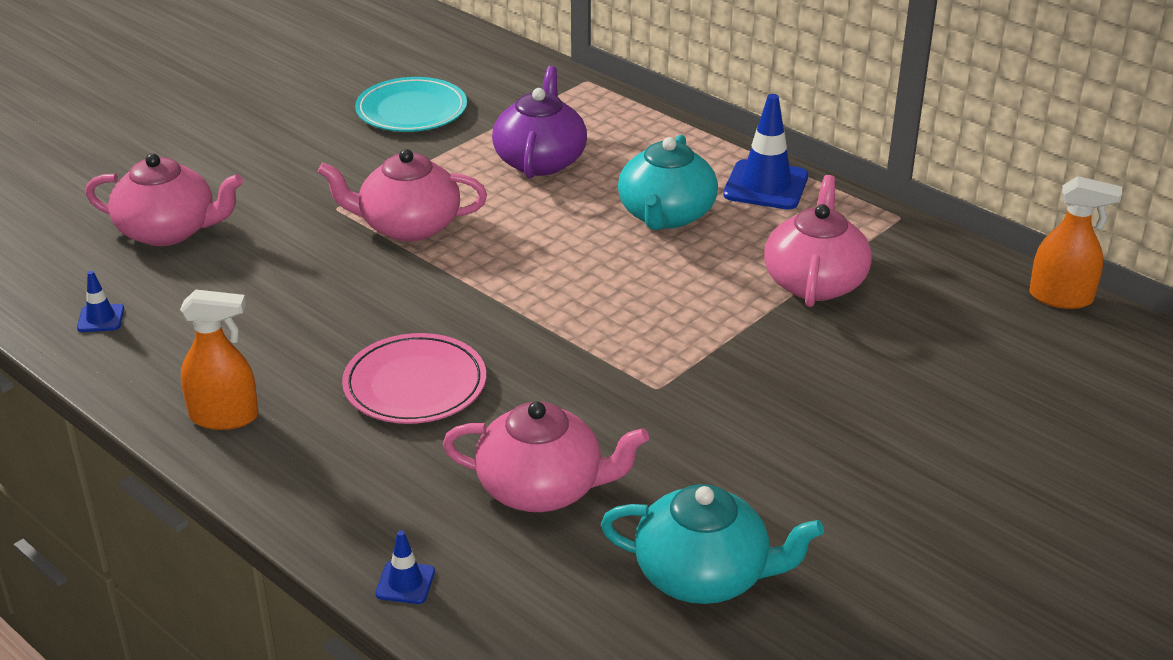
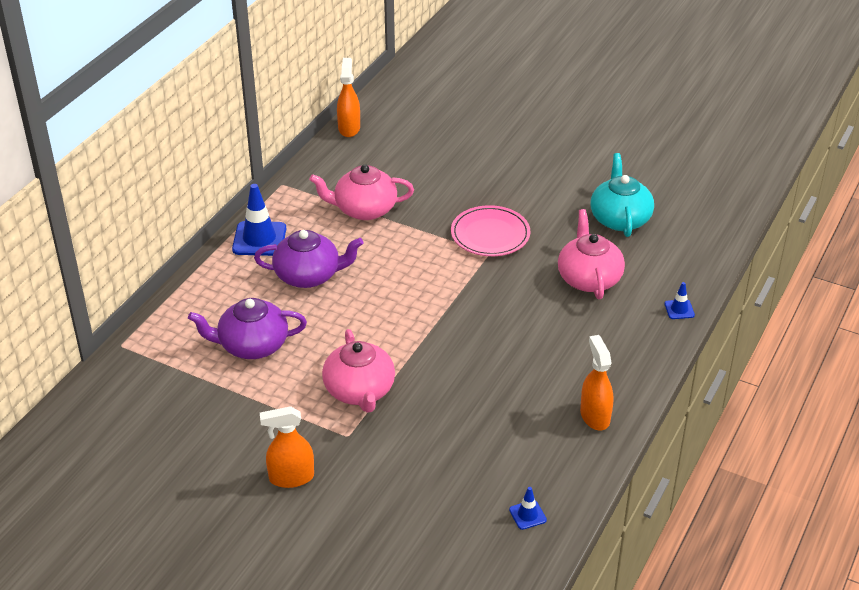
camera: 105 degrees left, 5 degrees up
(169, 231) = (408, 520): pink teapot -> none
(296, 164) = (291, 477): none -> orange spray bottle
(411, 110) = (189, 433): turquoise plate -> none
(415, 385) = (528, 344): pink plate -> pink plate (490, 234)
(666, 215) = (308, 275): turquoise teapot -> purple teapot

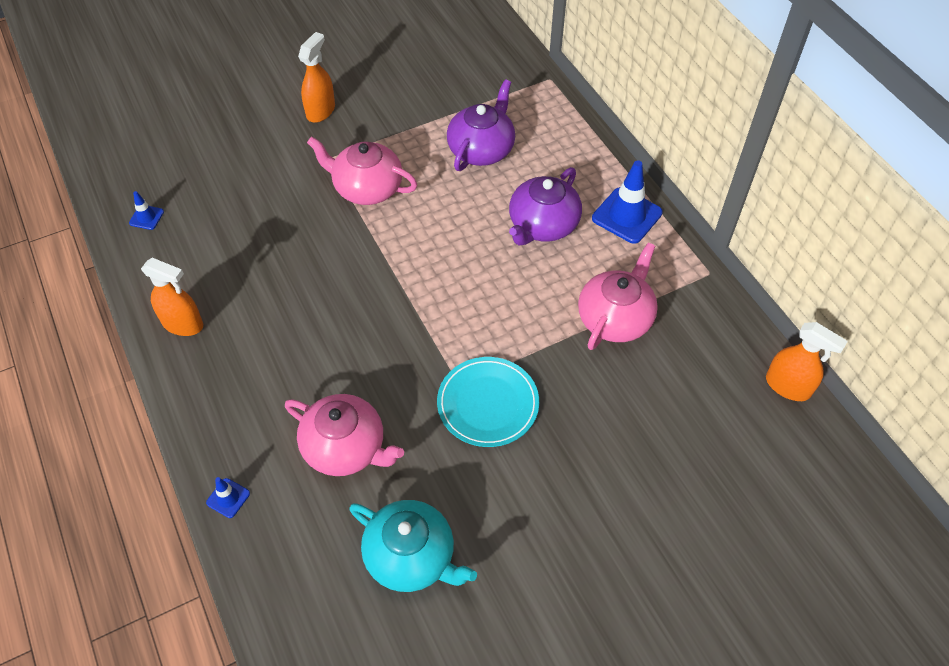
camera: 125 degrees right, 15 degrees up
(490, 234) = (488, 404): pink plate -> turquoise plate

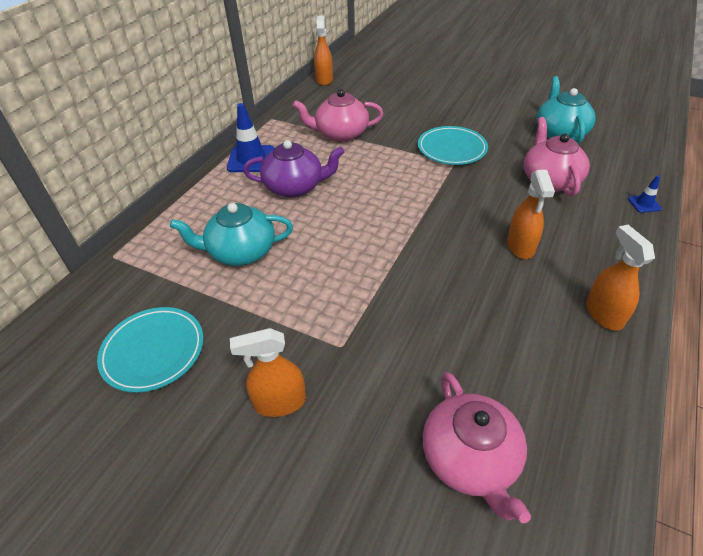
camera: 125 degrees left, 10 degrees down
(146, 217) = (568, 445): blue traffic cone -> none
(295, 333) = (520, 246): none -> orange spray bottle
(367, 188) = (350, 295): pink teapot -> pink teapot (470, 459)
(423, 72) = (153, 351): none -> turquoise plate
(481, 149) = (241, 252): purple teapot -> turquoise teapot

